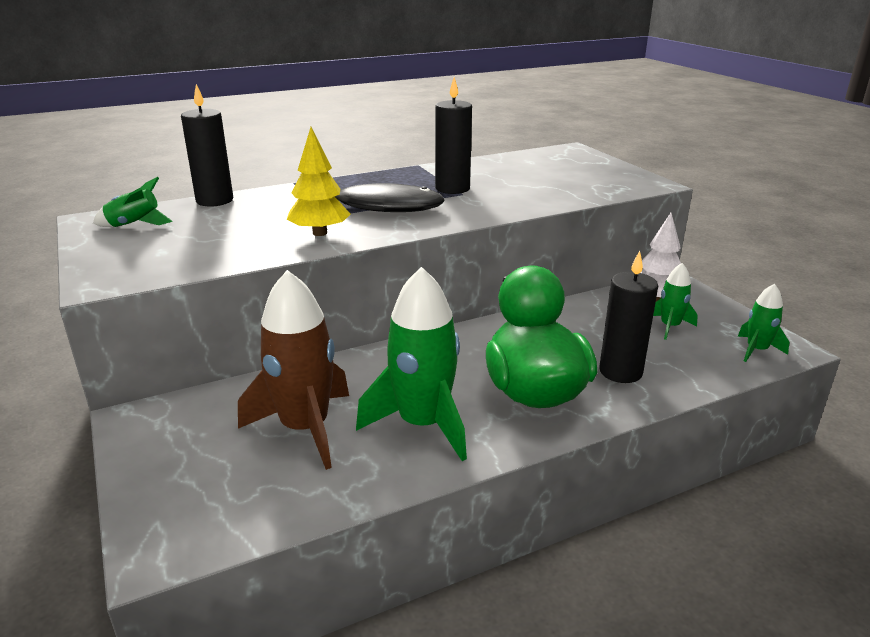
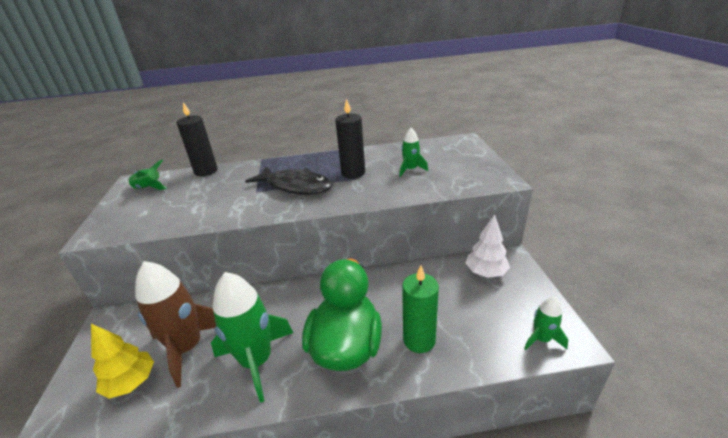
camera: 20 degrees right, 5 degrees up
(319, 233) = (240, 207): yellow tree -> yellow tree (131, 382)
(620, 372) = (419, 340): black candle -> green candle
(670, 326) = (482, 301): green rocket -> green rocket (410, 170)

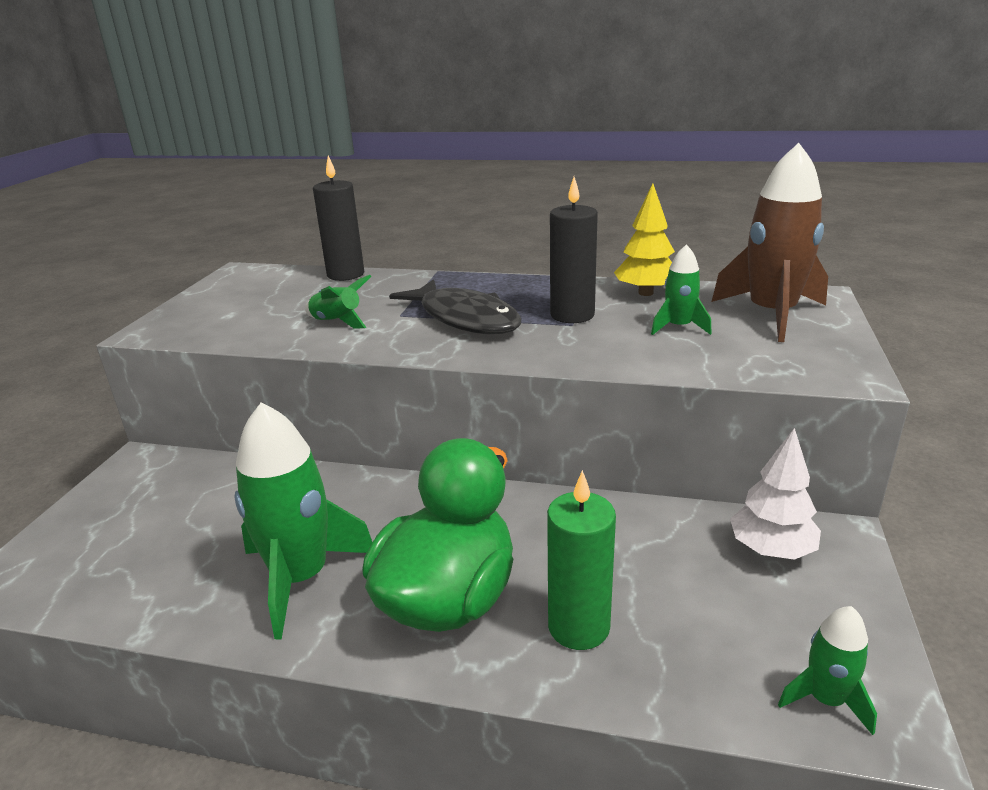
camera: 20 degrees right, 5 degrees down
(131, 382) = (122, 554): yellow tree -> yellow tree (645, 293)
(149, 188) = (255, 284): green rocket -> green rocket (337, 322)
(188, 347) = (217, 530): brown rocket -> brown rocket (772, 314)

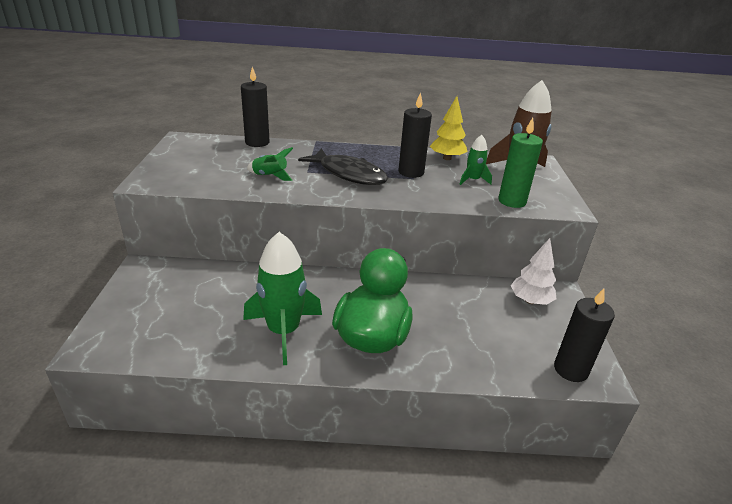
camera: 15 degrees left, 5 degrees up
(578, 627) = (446, 346): green candle -> green candle (512, 201)
(825, 699) = (570, 369): green rocket -> black candle

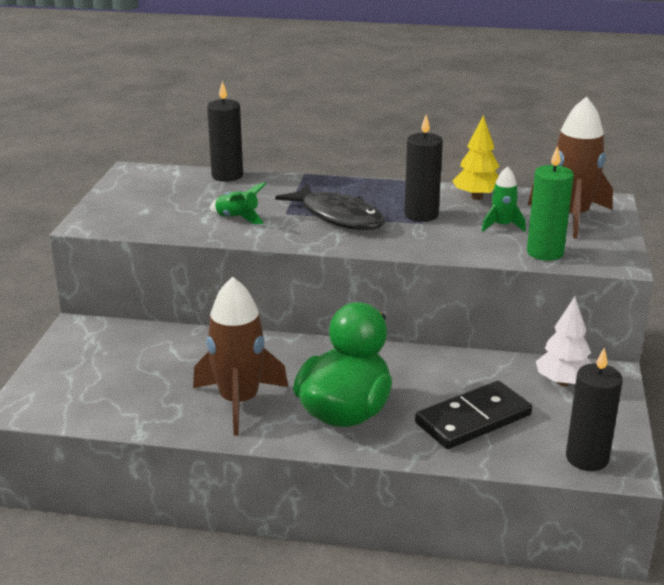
camera: 10 degrees right, 5 degrees down
(283, 331) = (239, 402): green rocket -> brown rocket
(473, 337) = (473, 419): none -> black domino

